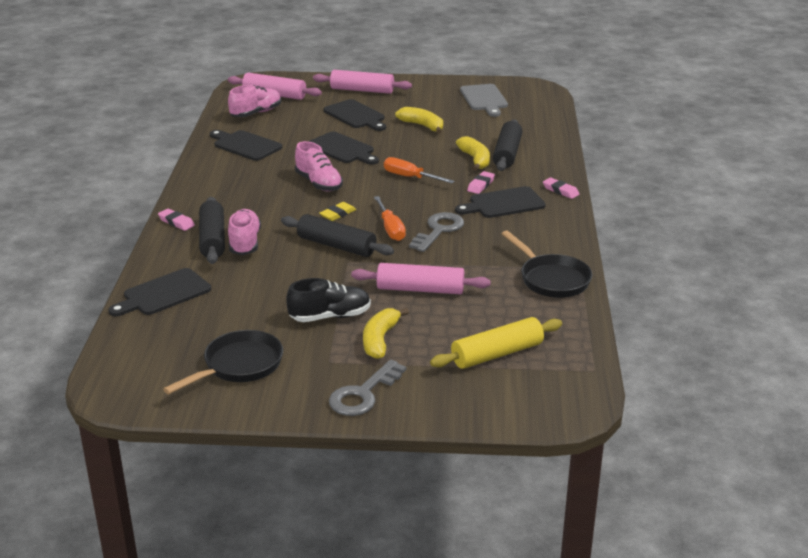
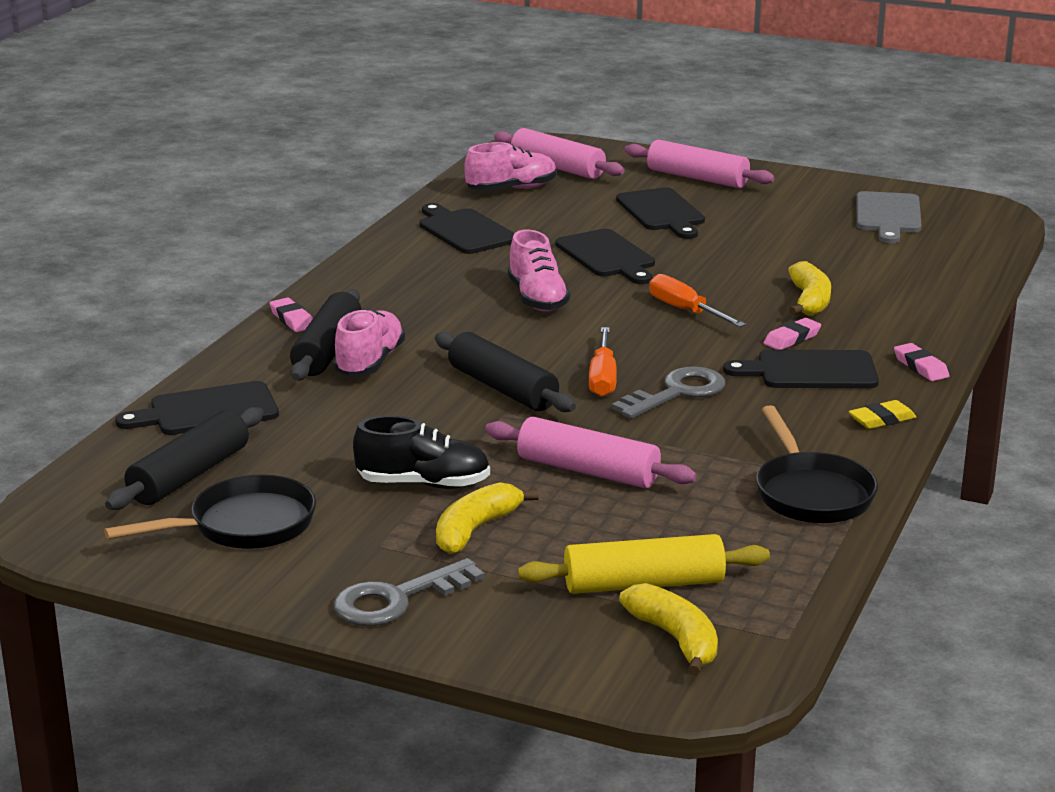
camera: 20 degrees right, 5 degrees down
(338, 214) = (536, 345): yellow eraser -> yellow eraser (882, 420)
(422, 126) = (758, 241): yellow banana -> yellow banana (675, 639)
(507, 154) = (869, 300): black rolling pin -> black rolling pin (189, 475)

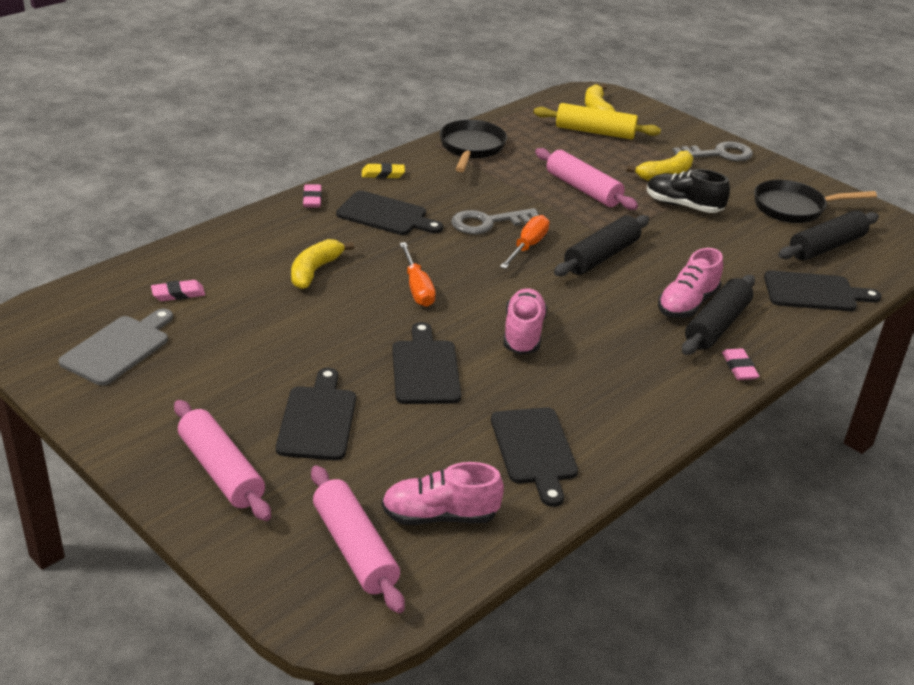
camera: 160 degrees left, 10 degrees up
(503, 388) = (601, 256): black rolling pin -> black rolling pin turned 60 degrees clockwise
(792, 339) = (368, 242): pink eraser -> pink eraser (178, 294)

